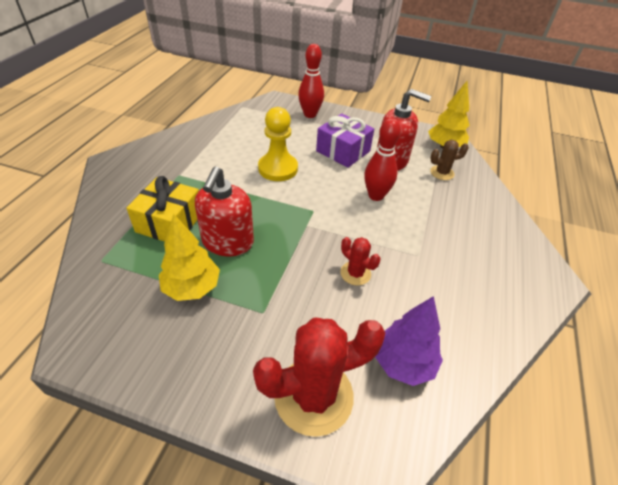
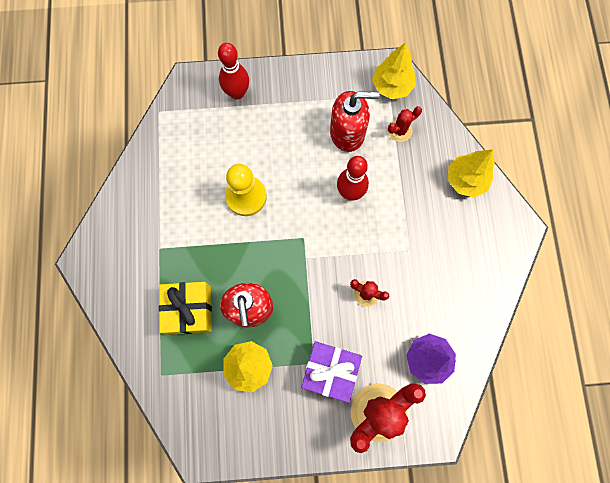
camera: 20 degrees left, 30 degrees up
(343, 151) = (296, 140): purple gift -> purple gift (330, 371)
(442, 173) = (400, 131): brown cactus -> red cactus
(499, 224) = (466, 180): none -> yellow tree

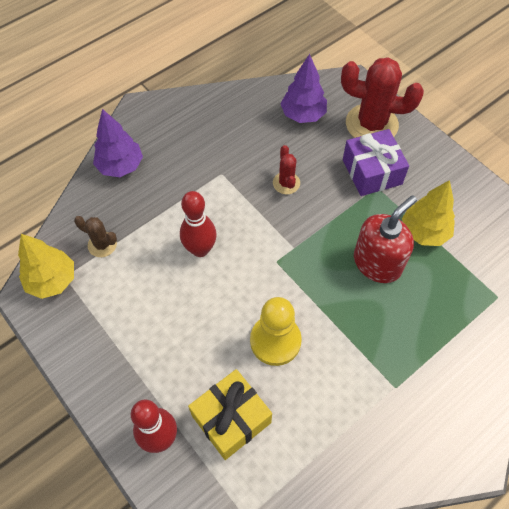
camera: 125 degrees left, 15 degrees down
(189, 310) = (425, 314): yellow gift -> yellow gift (231, 419)
(347, 133) = (136, 290): red soap dispenser -> none
(400, 131) = (102, 245): red cactus -> brown cactus
(466, 180) = (120, 166): yellow tree -> purple tree

